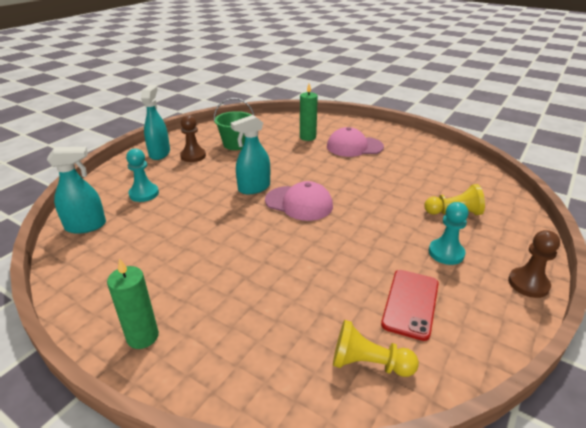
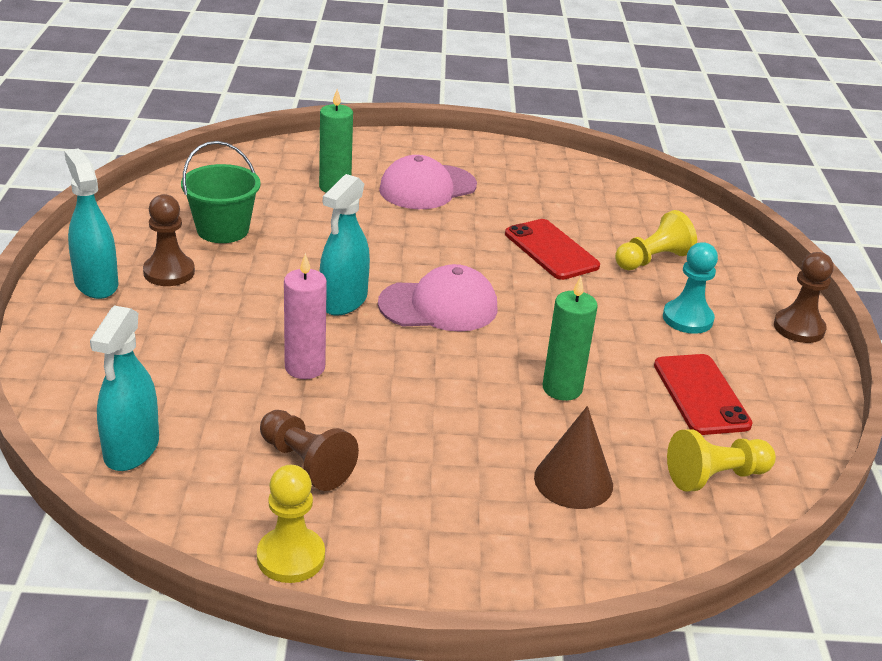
camera: 35 degrees left, 0 degrees up
(82, 306) = (291, 557): none -> yellow pawn
(86, 226) = (131, 449): turquoise spray bottle -> turquoise spray bottle turned 150 degrees clockwise
(142, 336) = (427, 557): green candle -> green candle (562, 388)
(144, 194) = (164, 365): turquoise pawn -> none
(146, 260) = (306, 463): none -> brown pawn
(200, 213) = (305, 367): none -> pink candle
(271, 326) = (573, 481): none -> brown cone
(393, 191) = (551, 250): none -> red phone

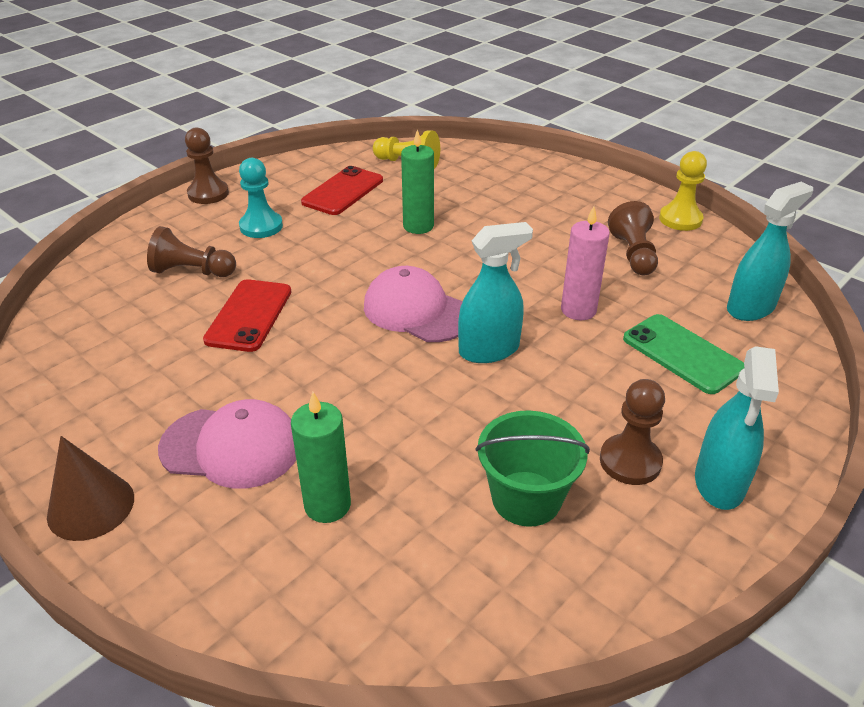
camera: 135 degrees left, 5 degrees up
(176, 366) = (682, 354): none -> green phone
(573, 481) = (485, 189): brown cone -> brown cone (91, 506)
(652, 260) = (192, 271): yellow pawn -> brown pawn

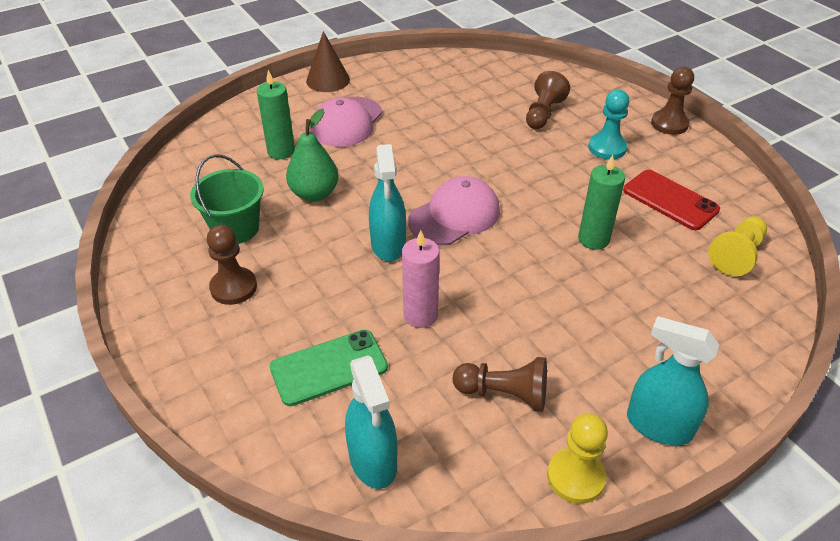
camera: 105 degrees right, 5 degrees up
(249, 315) = (477, 135): red phone -> none
(419, 437) = (314, 193): none -> green pear
(719, 483) = (185, 329): turquoise spray bottle -> turquoise spray bottle (658, 425)

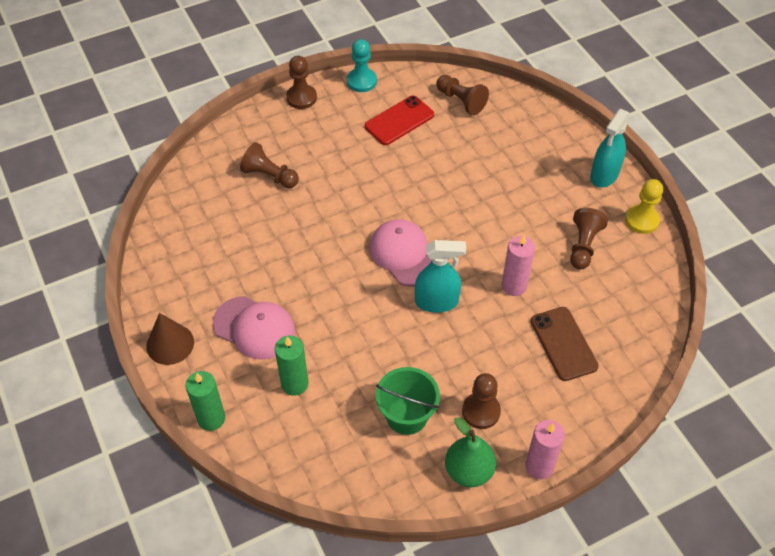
camera: 85 degrees left, 10 degrees up
(151, 341) = (539, 466): none -> pink candle
(314, 193) = (364, 354): green pear -> green pear (469, 471)
(329, 367) = (563, 343): green phone -> brown phone
(373, 461) = (638, 319): turquoise spray bottle -> none
(593, 239) = (439, 173): green candle -> green candle (211, 418)
(607, 148) = (328, 143): turquoise pawn -> turquoise pawn (361, 81)
(736, 255) = (461, 101): yellow pawn -> brown pawn

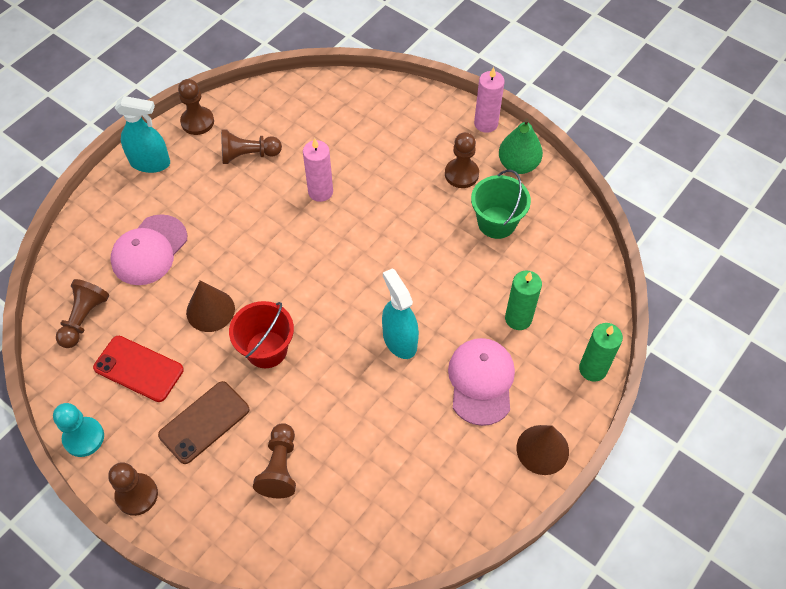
camera: 115 degrees left, 5 degrees up
(371, 197) = (266, 349): none -> red bucket
(404, 254) = (327, 290): pink cap -> pink cap (149, 250)
(427, 174) = (210, 310): none -> brown cone
(437, 302) = (369, 243): turquoise spray bottle -> turquoise spray bottle (399, 340)
(563, 343) = (364, 140): brown phone -> brown phone (204, 422)
(642, 220) = (197, 122): yellow pawn -> brown pawn

